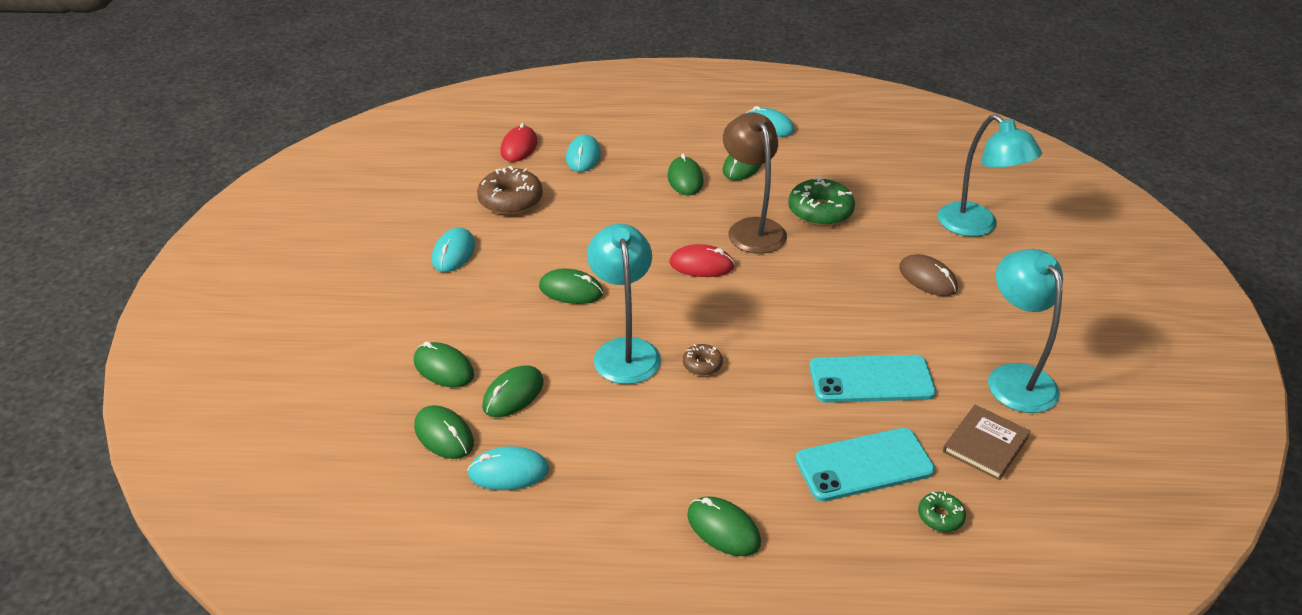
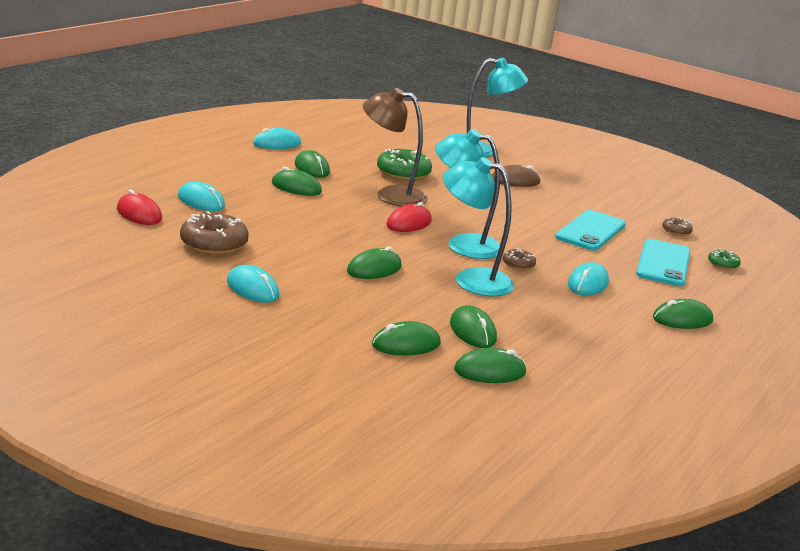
camera: 60 degrees left, 15 degrees down
(508, 472) = (559, 363): turquoise mouse -> turquoise mouse (587, 283)
(985, 444) = (676, 231): brown book -> brown donut
(1014, 377) = (629, 202): turquoise lamp -> turquoise lamp (462, 244)

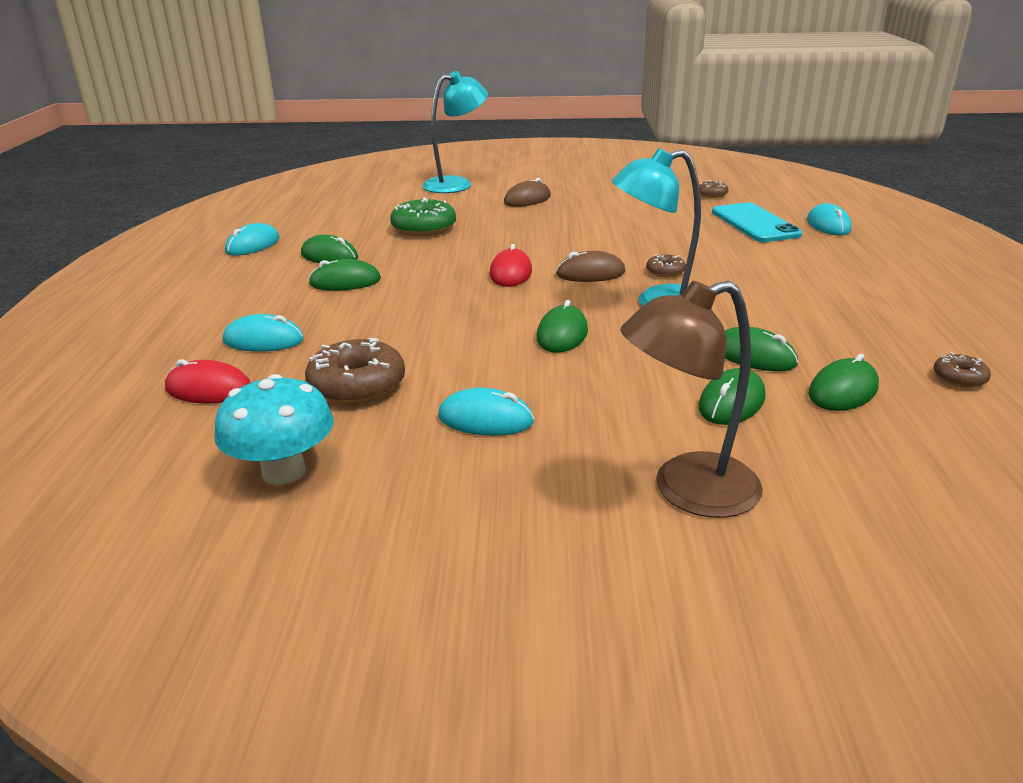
camera: 30 degrees left, 5 degrees up
(120, 265) = (284, 471): none -> turquoise mushroom
(391, 195) = (448, 253): brown lamp -> brown lamp (687, 490)
(462, 244) = (590, 273): turquoise lamp -> brown mouse
(587, 283) = (743, 264): turquoise mouse -> turquoise mouse (828, 225)
(587, 402) = (959, 378): none -> brown donut
(591, 231) = (659, 219): turquoise phone -> none
(682, 319) = (857, 264): green mouse -> none
(723, 264) = (789, 207): green donut -> none

